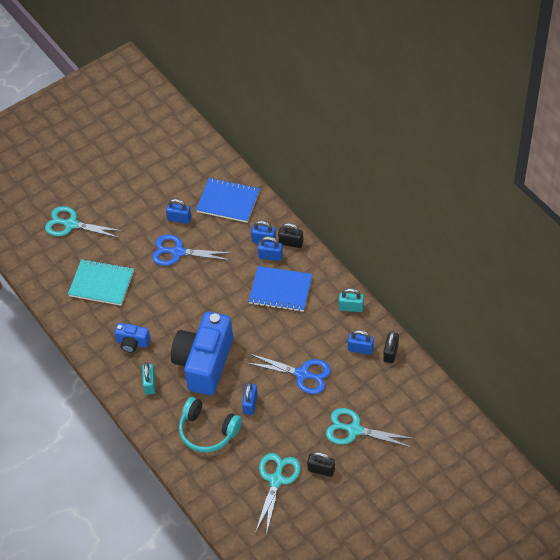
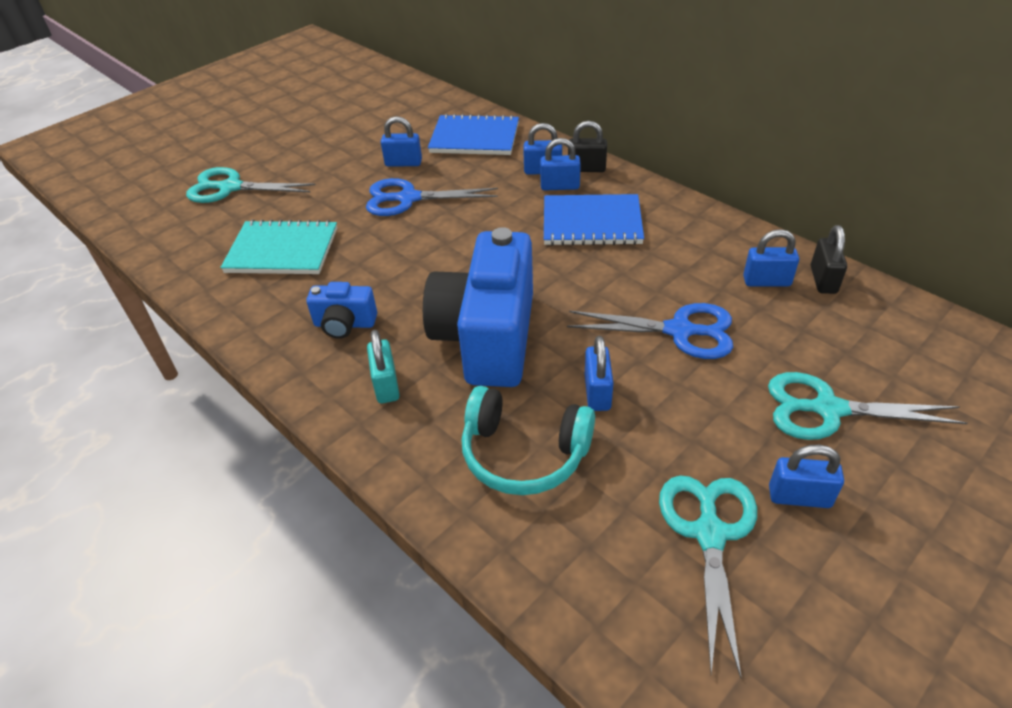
camera: 10 degrees left, 10 degrees down
(321, 470) = (799, 496): black padlock -> blue padlock
(351, 307) = (720, 230): turquoise padlock -> none

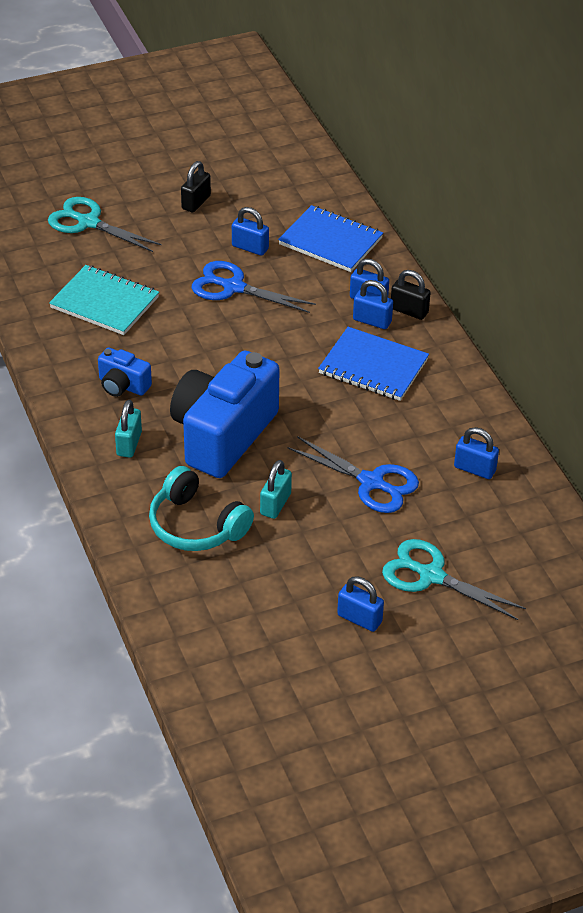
camera: 20 degrees right, 0 degrees up
(597, 392) = (275, 504): blue padlock -> turquoise padlock
(709, 534) = (282, 616): turquoise scissors -> none
(823, 280) = (521, 484): black padlock -> black padlock (196, 202)

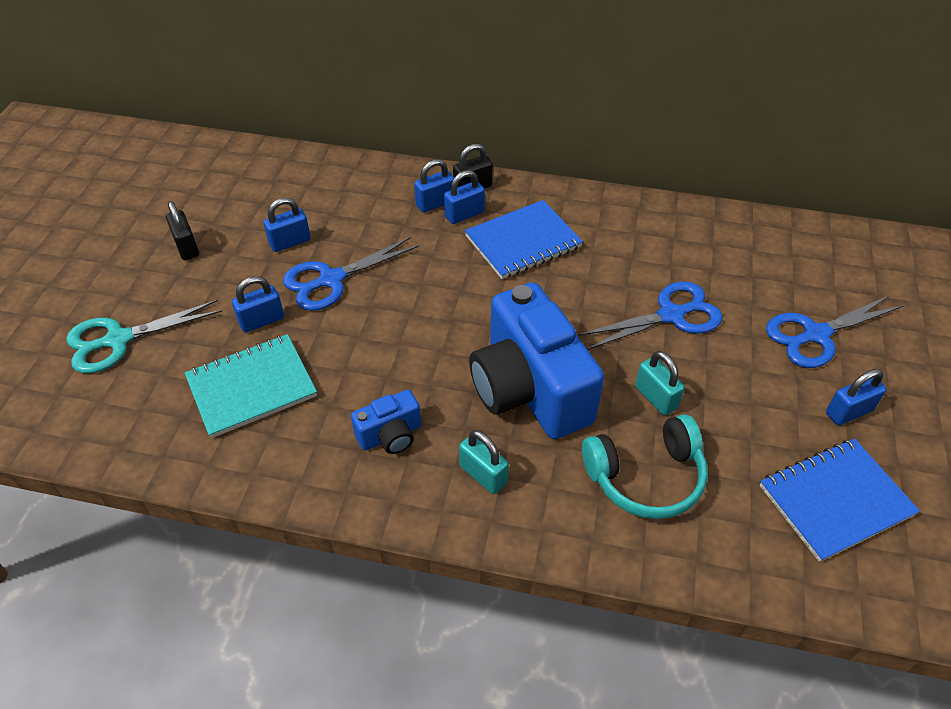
camera: 55 degrees left, 5 degrees up
(330, 241) = (338, 189): blue notebook -> blue notebook (835, 500)
(431, 576) = (816, 335): turquoise scissors -> blue scissors
(474, 469) = (698, 244): blue padlock -> blue padlock (262, 320)

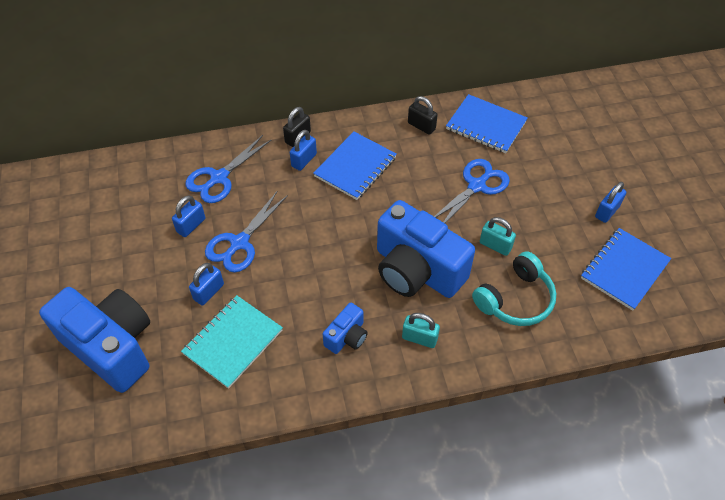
camera: 25 degrees left, 5 degrees up
(118, 340) = (111, 347): turquoise scissors -> blue camera
(187, 247) = (115, 257): black padlock -> black padlock (421, 126)
(435, 203) = (278, 159): blue padlock -> none
(725, 247) = (486, 125): none -> blue notebook
(816, 335) = (567, 167): blue scissors -> blue scissors (219, 178)

